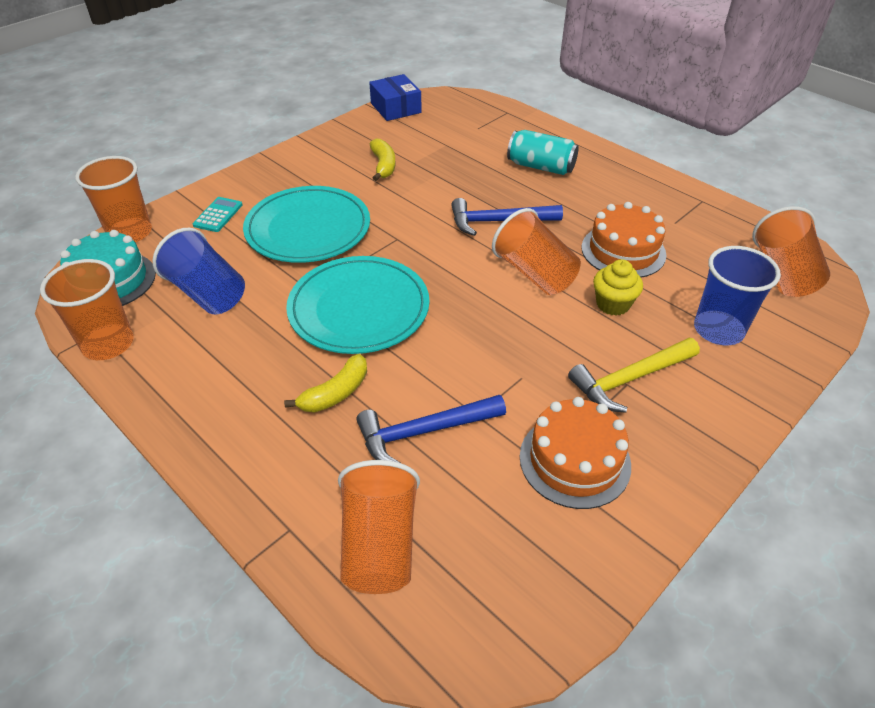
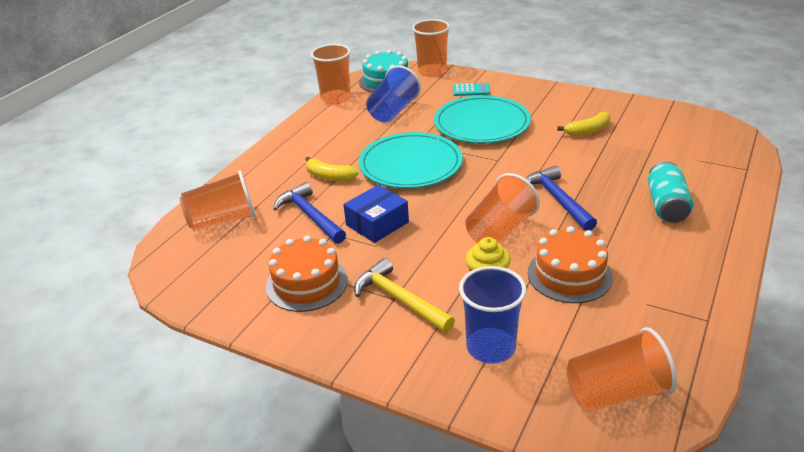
camera: 75 degrees right, 10 degrees down
(396, 108) = (683, 114): blue box -> blue box (377, 223)

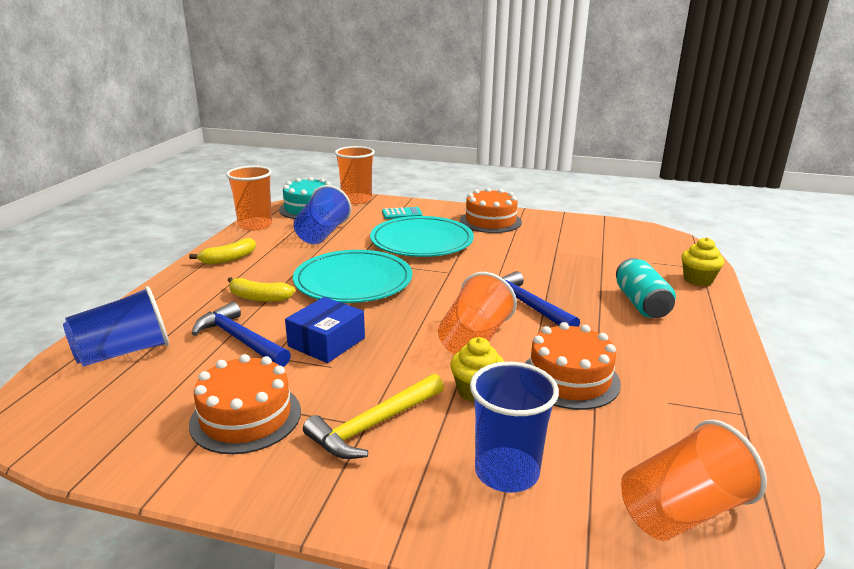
camera: 15 degrees left, 10 degrees down
(223, 220) = (124, 352): orange cup -> blue cup
(399, 299) = (373, 425): yellow hammer -> yellow hammer turned 75 degrees counterclockwise
(554, 103) = (490, 221): none -> orange cake
(588, 131) = (533, 243): yellow banana -> yellow banana (228, 259)
(736, 183) = (698, 280): none -> yellow cupcake

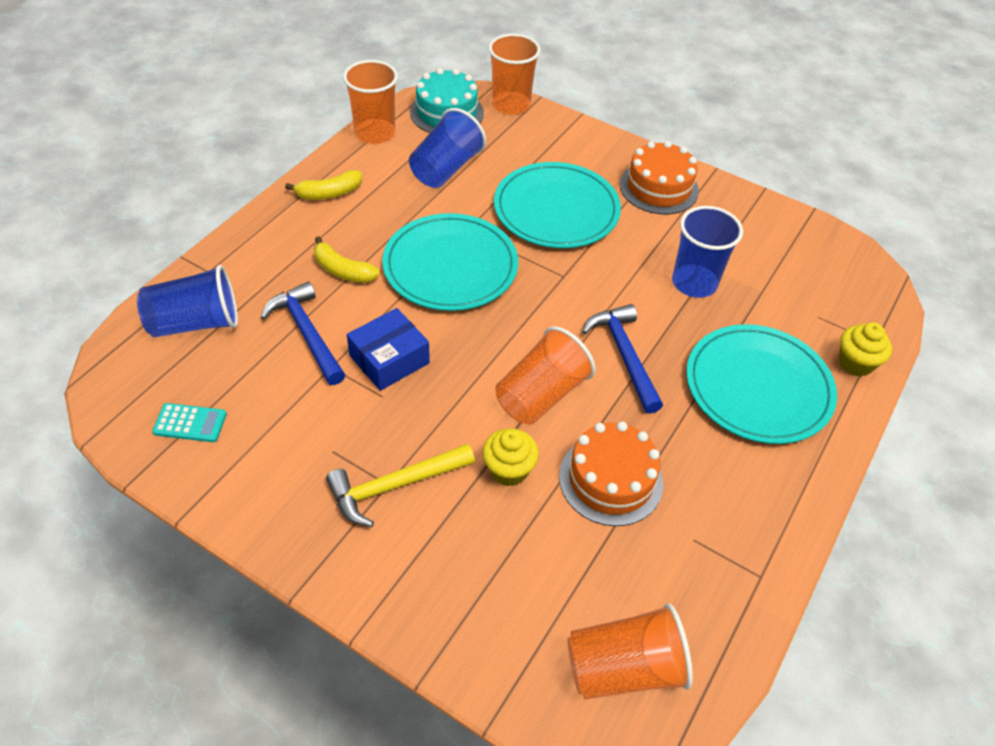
camera: 15 degrees right, 25 degrees up
(246, 417) = (284, 443): orange cake -> none
(402, 214) = (555, 147): turquoise calculator -> turquoise calculator (190, 423)
(506, 472) = (490, 577): blue cup -> blue cup (694, 283)
(641, 304) = (758, 387): turquoise can -> turquoise plate

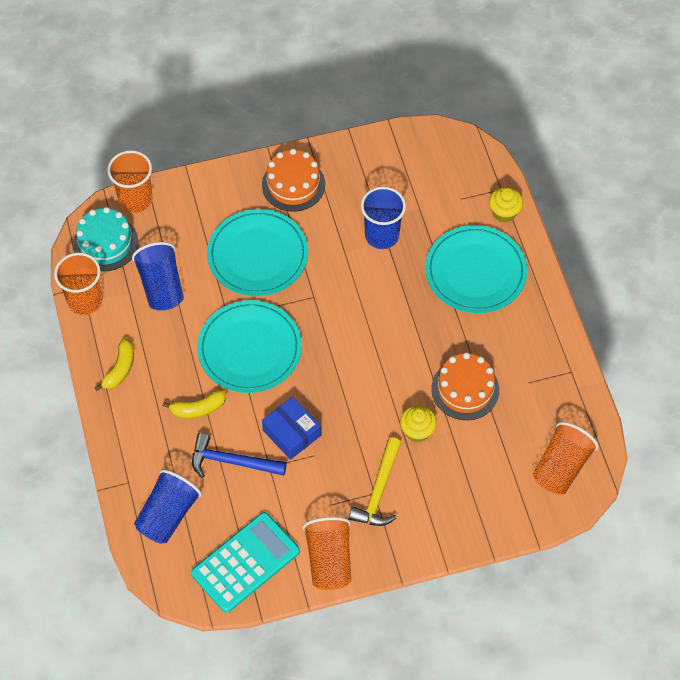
camera: 45 degrees left, 10 degrees up
(190, 423) = (245, 562): turquoise calculator -> turquoise calculator, size x2.18
(389, 359) = (291, 433): blue box -> blue box turned 45 degrees counterclockwise
(541, 395) = (385, 378): orange cup -> orange cup (329, 560)
(624, 355) = (397, 315): blue hammer -> none

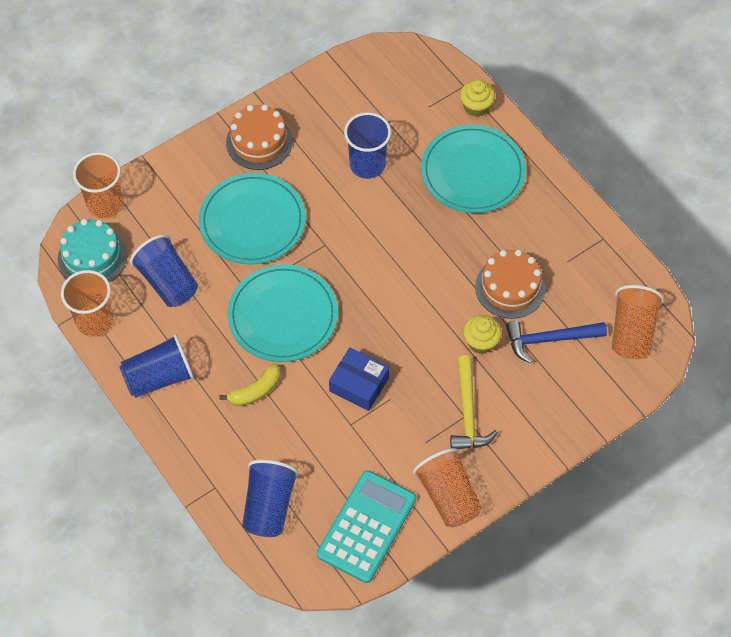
camera: 20 degrees left, 0 degrees up
(120, 369) = (159, 377): yellow banana -> blue cup
(232, 461) = (311, 432): blue hammer -> blue hammer (549, 339)

